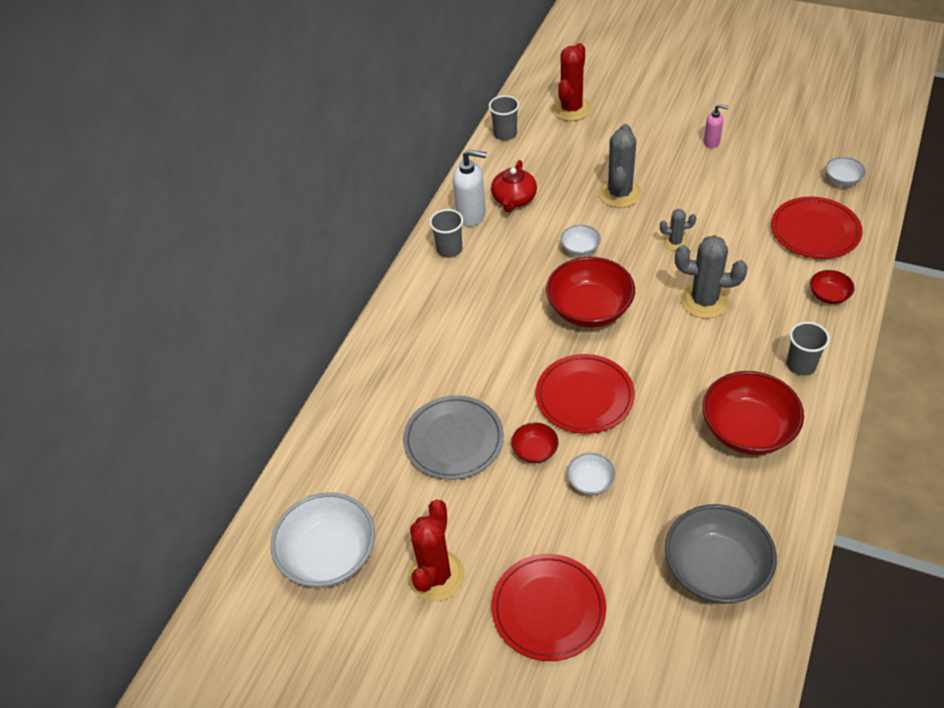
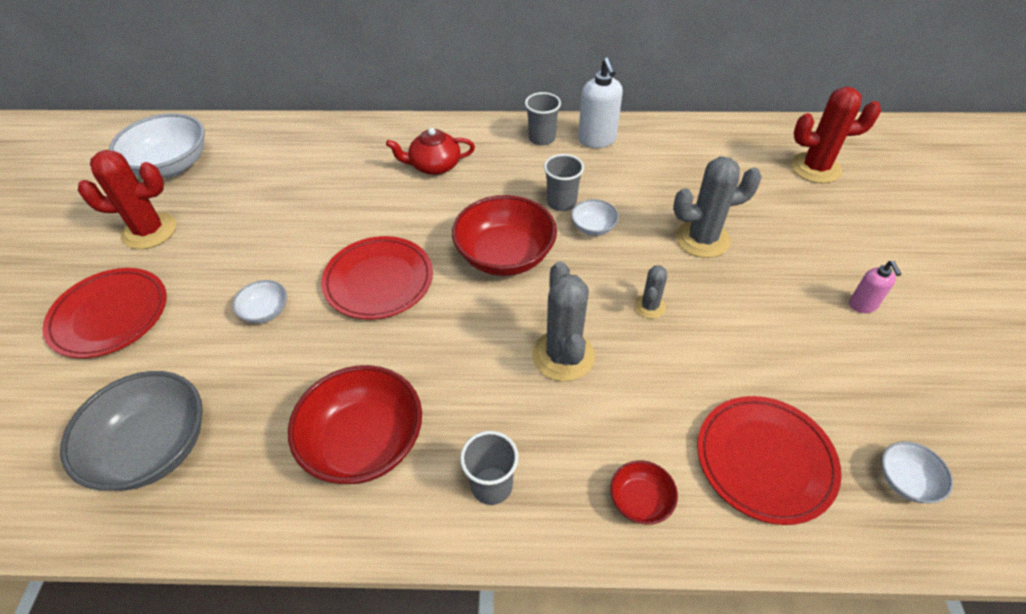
camera: 65 degrees right, 0 degrees up
(453, 440) = (302, 203): grey plate -> none
(505, 134) = (733, 131): grey cup -> grey cup (561, 203)
(514, 199) = (638, 162): red teapot -> red teapot (434, 166)
(535, 451) = (299, 260): red bowl -> none
(675, 242) = (649, 306): grey cactus -> grey cactus turned 45 degrees clockwise

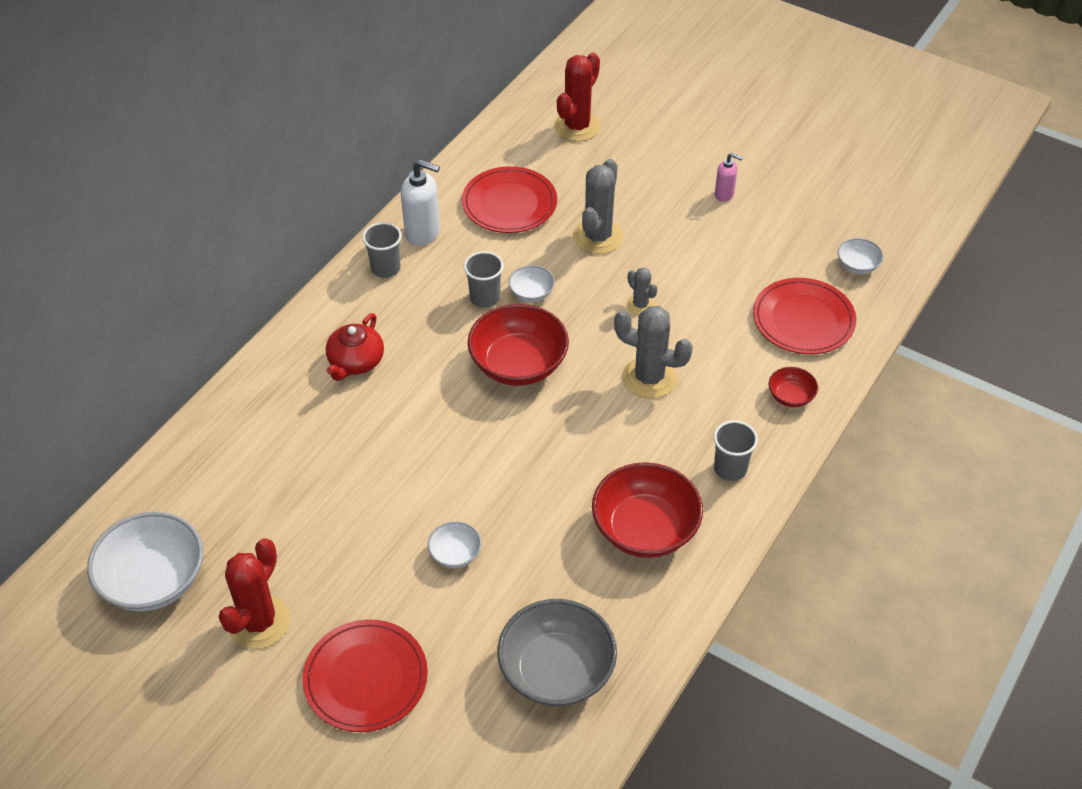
camera: 60 degrees left, 0 degrees up
(378, 280) = (480, 460): red plate -> red plate (509, 204)

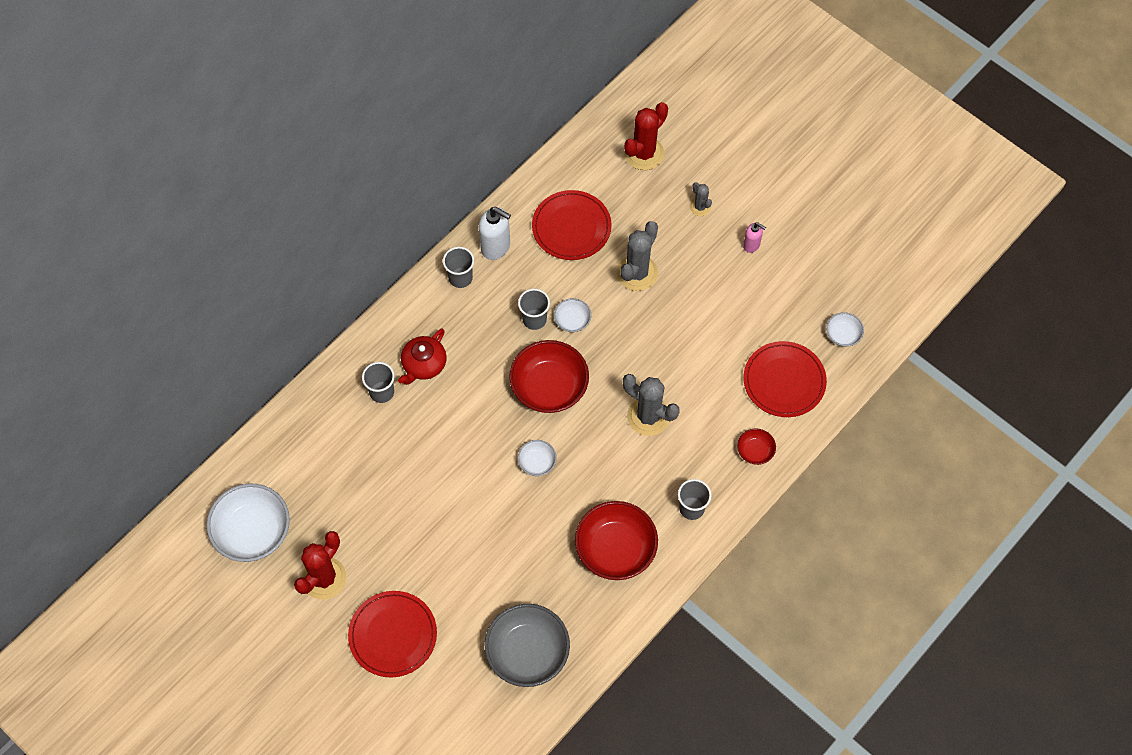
camera: 10 degrees right, 15 degrees up
(306, 398) = (382, 392): none -> grey cup
(455, 554) = (472, 546): white bowl -> white bowl (537, 462)
(640, 305) = (657, 346): grey cactus -> grey cactus (700, 207)

